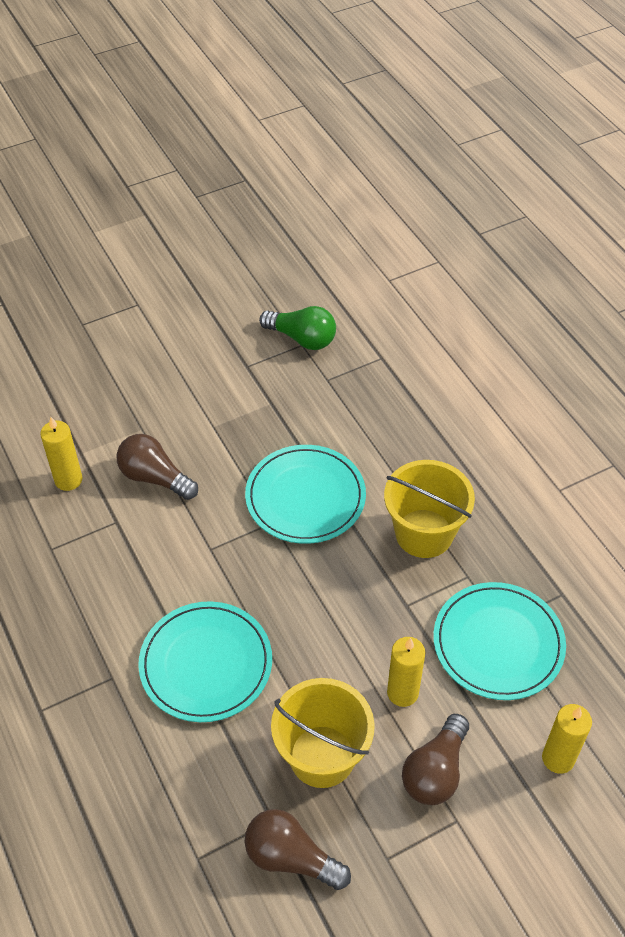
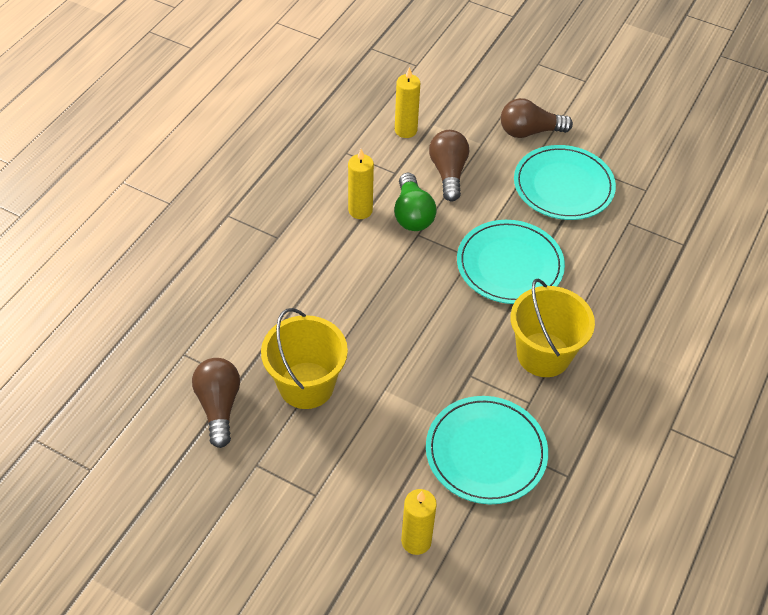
camera: 55 degrees right, 0 degrees up
(206, 664) = (326, 281): turquoise plate -> turquoise plate (563, 186)
(302, 338) = (652, 187): green light bulb -> green light bulb (412, 214)
(402, 693) = (393, 409): yellow candle -> yellow candle (360, 210)
(435, 771) = (345, 462): brown light bulb -> brown light bulb (529, 131)

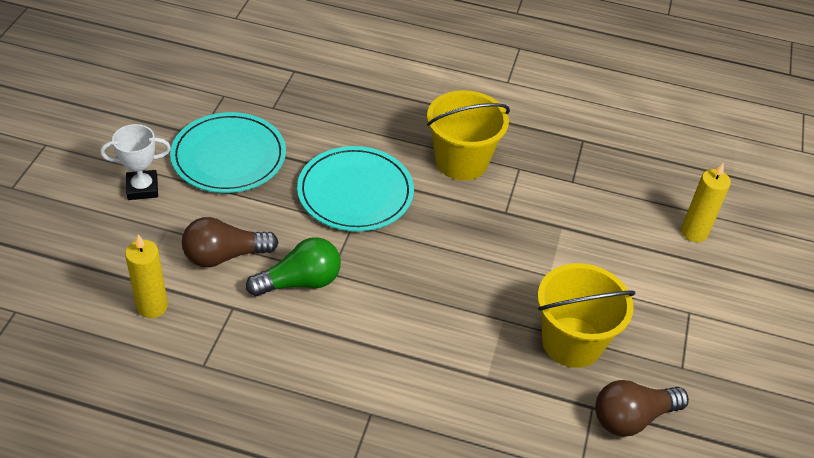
camera: 105 degrees left, 5 degrees down
(360, 210) = (305, 333): yellow candle -> none
(486, 452) = (584, 194): turquoise plate -> none
(529, 131) = (142, 188): brown light bulb -> white trophy

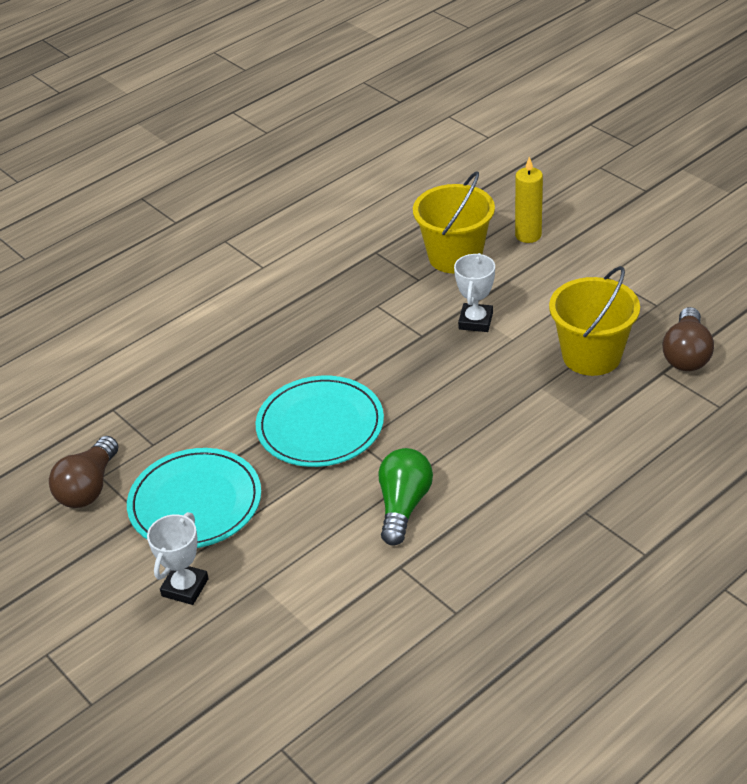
camera: 50 degrees left, 5 degrees down
(152, 306) = (355, 629): yellow candle -> none
(225, 256) = (329, 551): brown light bulb -> brown light bulb (89, 487)
(461, 161) = (338, 338): yellow bucket -> yellow bucket (455, 256)
(551, 240) = (475, 321): none -> white trophy

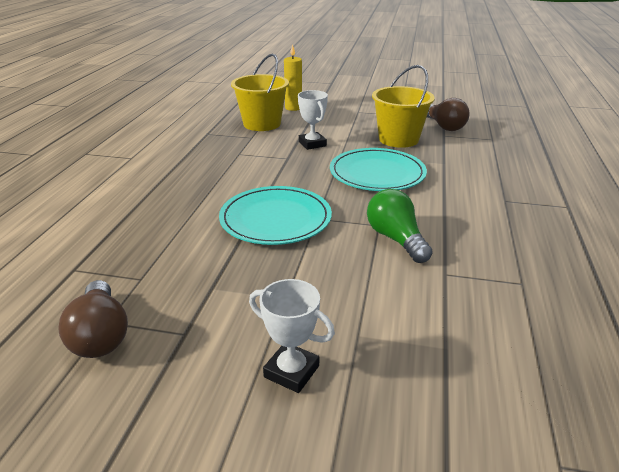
camera: 40 degrees left, 10 degrees down
(185, 587) = (291, 371): white trophy -> white trophy turned 45 degrees counterclockwise
(195, 502) = (227, 302): turquoise plate -> turquoise plate (377, 173)

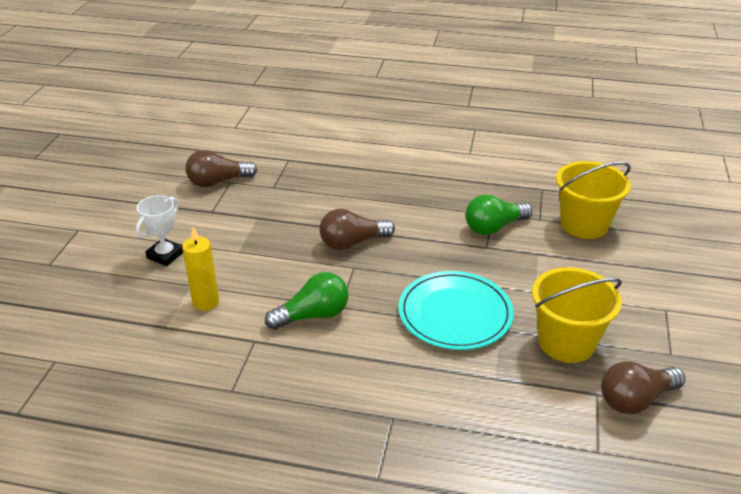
camera: 90 degrees right, 5 degrees up
(260, 153) = (494, 227): none -> green light bulb
(275, 219) = (352, 243): turquoise plate -> brown light bulb
(293, 108) = (654, 248): yellow candle -> yellow candle (206, 302)
(312, 144) = (530, 265): white trophy -> none

